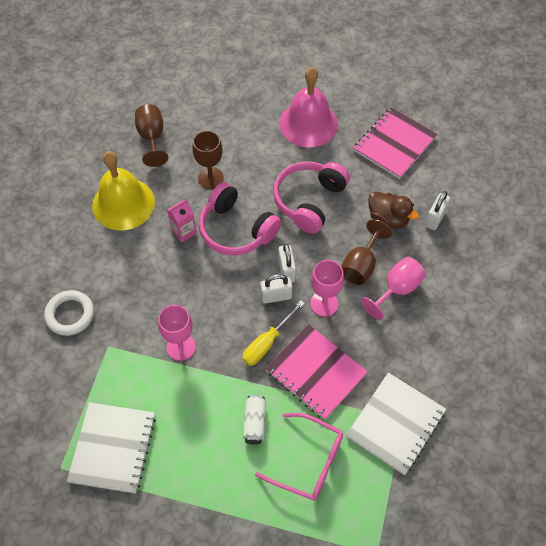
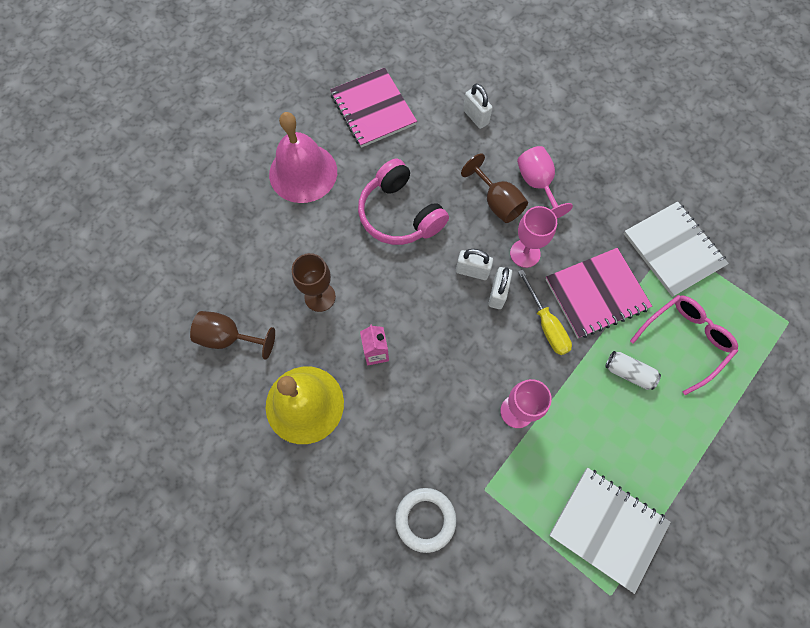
camera: 65 degrees left, 10 degrees up
(236, 230) = (400, 298): pink headphones -> none
(388, 218) = (456, 155): brown duck -> none

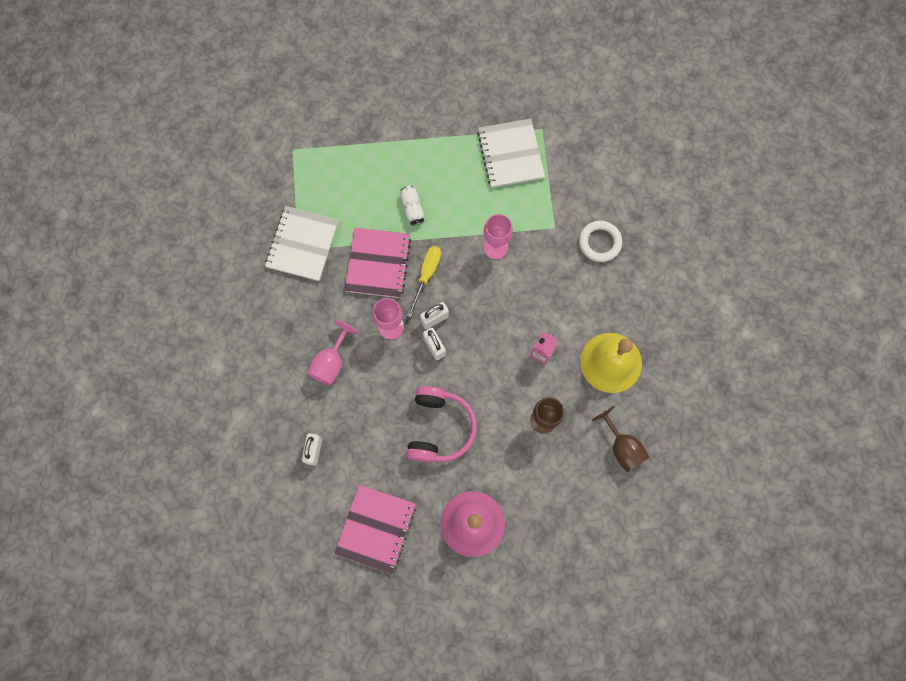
camera: 135 degrees left, 5 degrees up
(497, 202) = (370, 375): brown goblet -> none
(596, 294) = (378, 264): pink notebook -> pink notebook turned 75 degrees clockwise
(685, 340) = (361, 194): pink glasses -> none

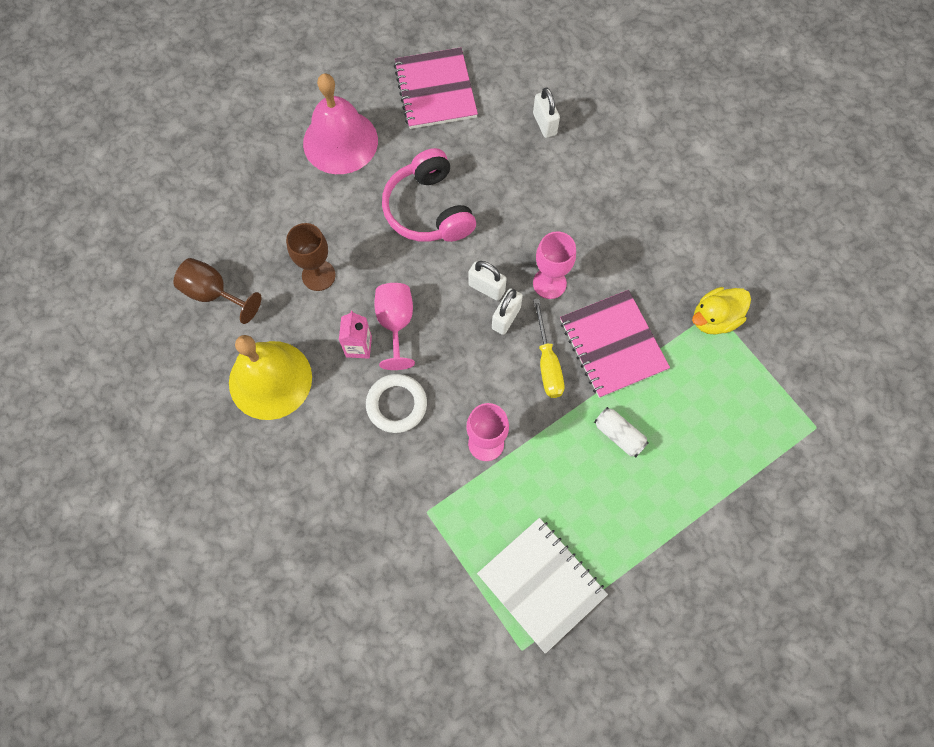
camera: 150 degrees right, 5 degrees down
(302, 244) = (714, 319): white notebook -> yellow duck
(331, 362) = (588, 213): pink goblet -> pink goblet (396, 324)
(599, 242) = (357, 524): white ring -> white ring (396, 404)

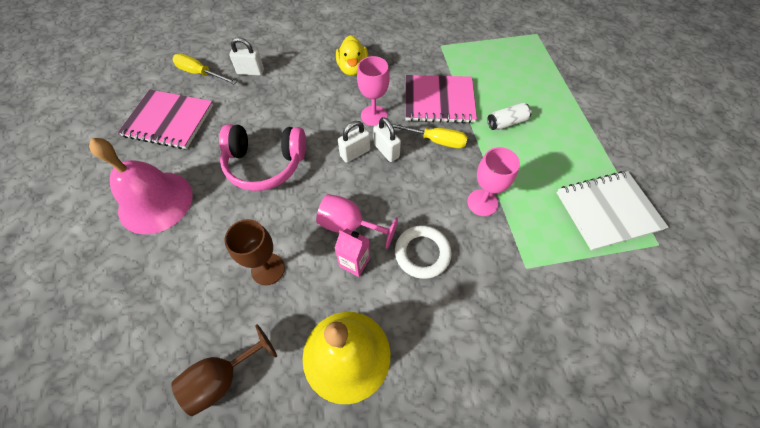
camera: 65 degrees left, 10 degrees down
(513, 77) = (200, 73): none -> yellow screwdriver
(714, 319) = (446, 47): yellow duck -> yellow duck (353, 69)

